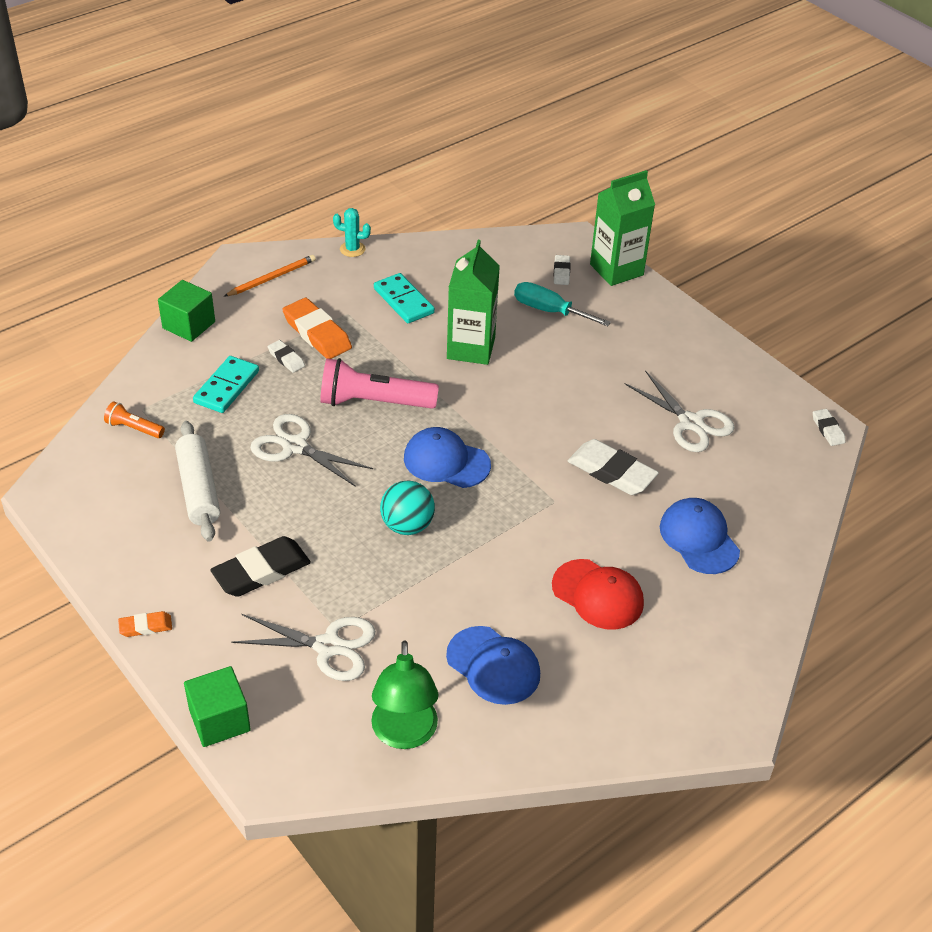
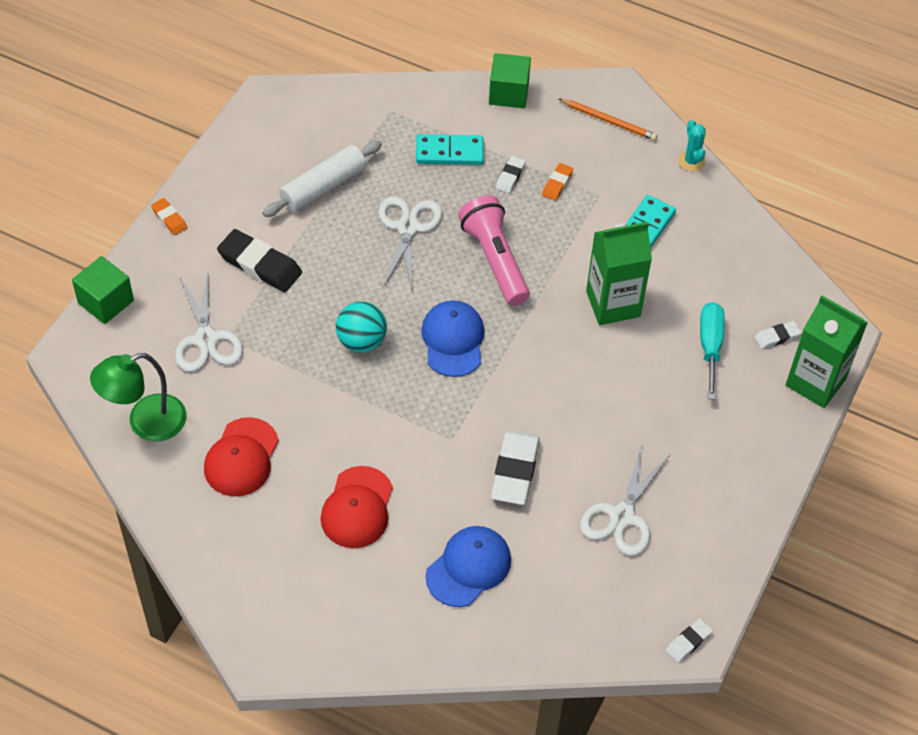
camera: 65 degrees right, 10 degrees up
(134, 428) = (365, 116): orange flashlight -> none
(317, 333) = (557, 184): orange eraser -> orange eraser, size x0.52
(493, 665) = (241, 458): blue cap -> red cap

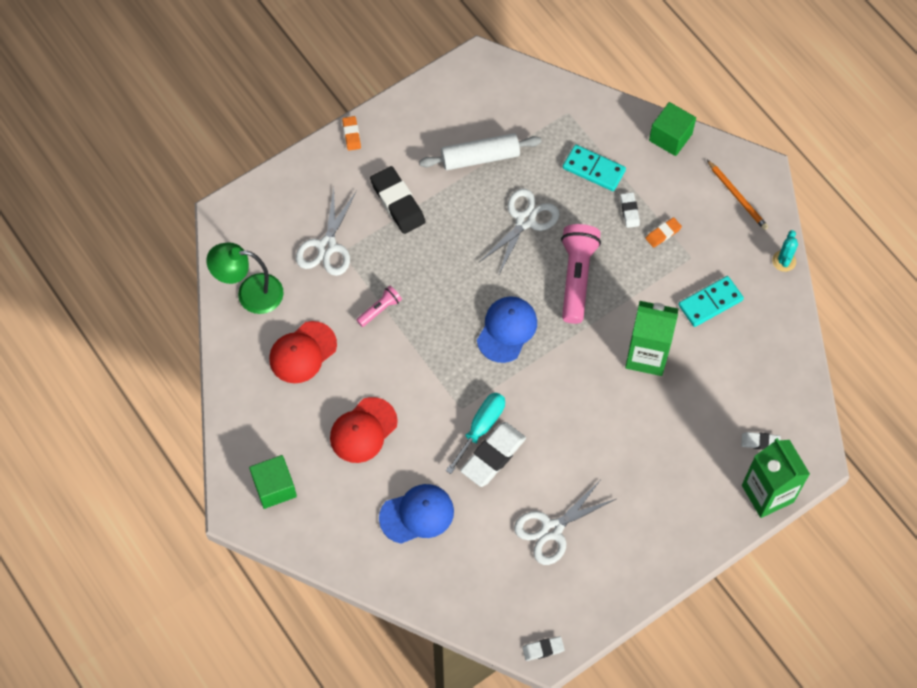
camera: 30 degrees right, 10 degrees up
(106, 302) = (271, 183): green cube -> green cube (274, 487)
(303, 378) = (380, 309): none -> pink flashlight
(361, 341) = (438, 299): turquoise ball -> none
(510, 176) = (629, 211): white eraser -> white eraser turned 60 degrees counterclockwise
(710, 346) = (701, 426): turquoise screwdriver -> turquoise screwdriver (481, 427)

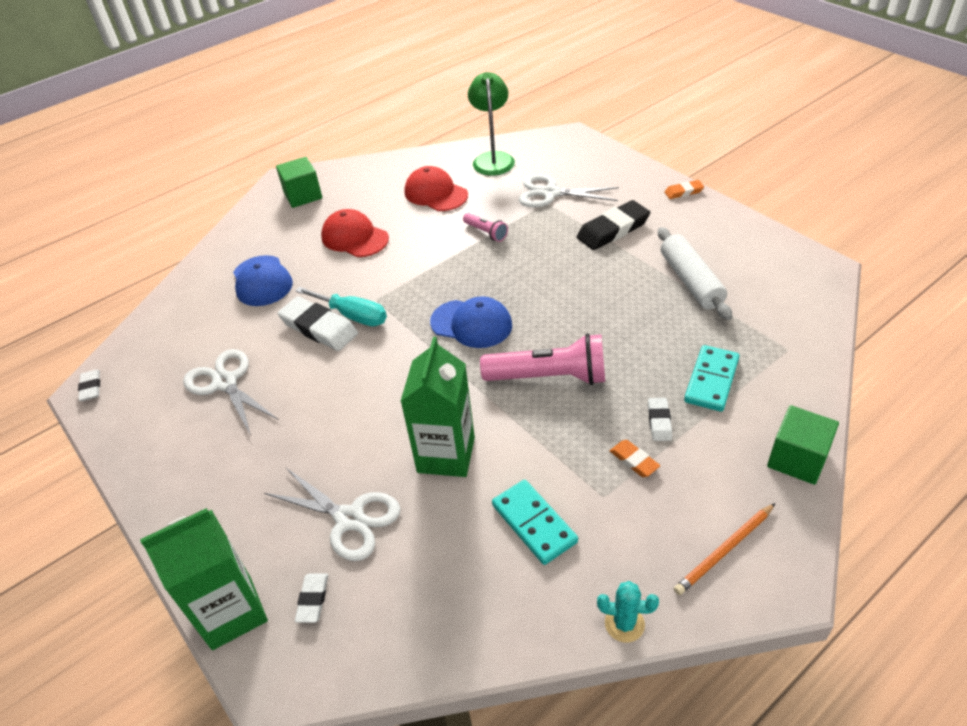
camera: 90 degrees right, 20 degrees down
(525, 221) = (617, 325): white scissors -> white scissors (349, 519)
(629, 211) = (659, 421): white eraser -> white eraser turned 75 degrees counterclockwise

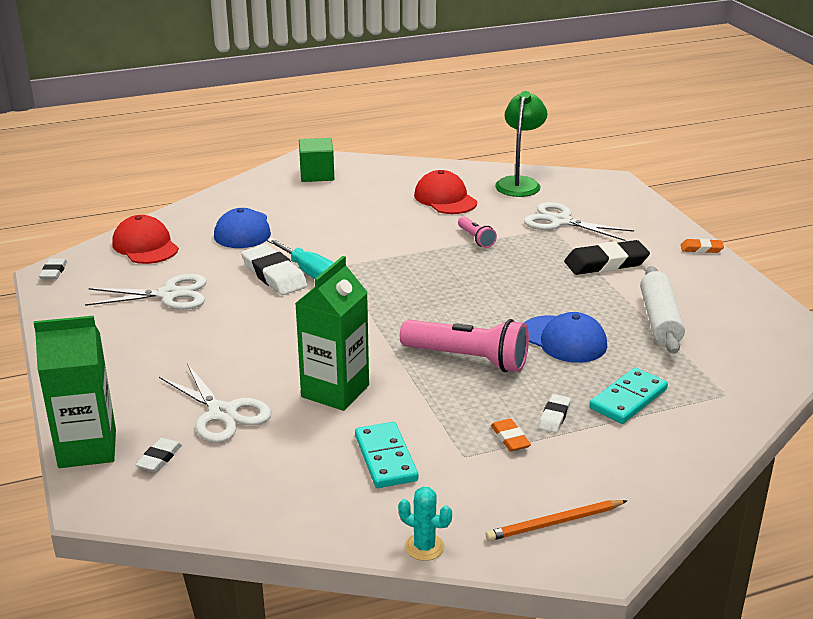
camera: 15 degrees right, 15 degrees down
(225, 383) = (169, 295): white scissors -> white scissors turned 105 degrees clockwise
(354, 238) = (346, 216): red cap -> red cap (145, 246)
(471, 324) = (418, 303): blue cap -> blue cap (563, 339)
(797, 459) = (675, 477): green cube -> none

